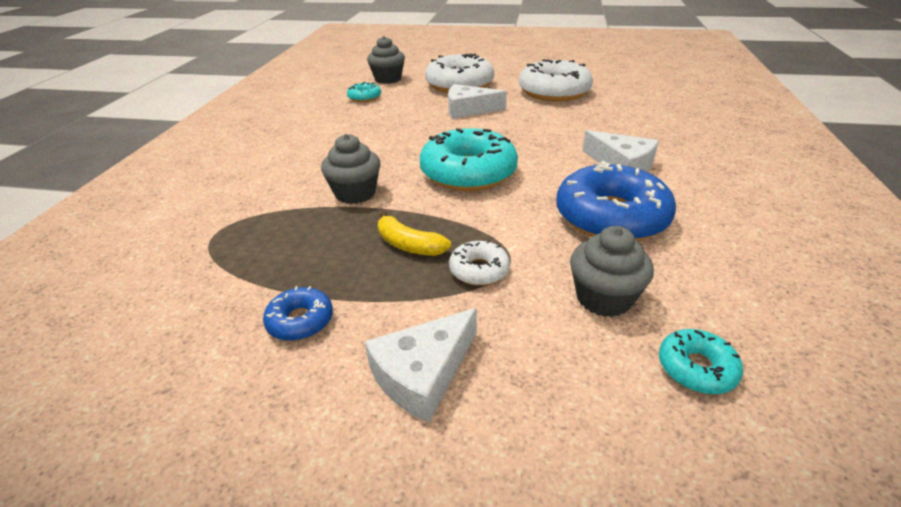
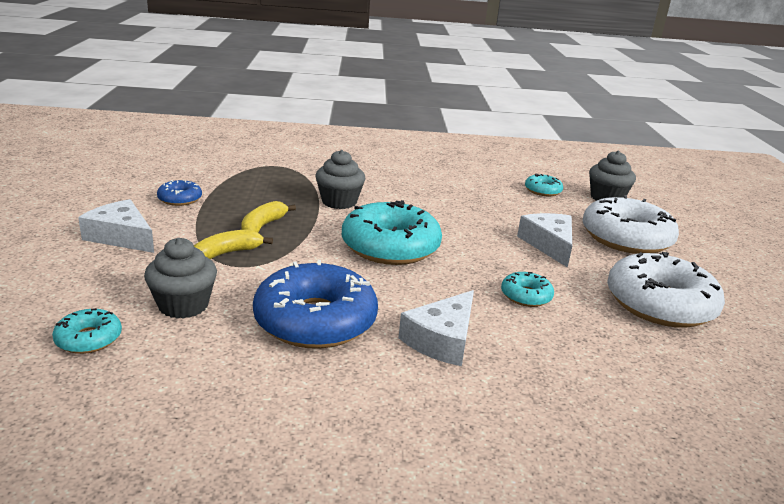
camera: 75 degrees right, 10 degrees down
(479, 270) = (228, 253): white donut -> yellow banana
(551, 128) = (526, 296): none -> turquoise donut

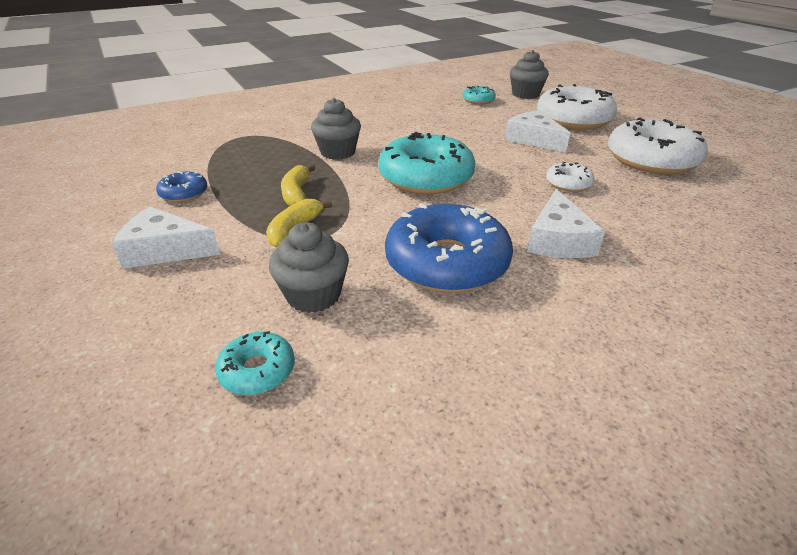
camera: 25 degrees left, 10 degrees up
(526, 296) = (568, 183): turquoise donut -> white donut

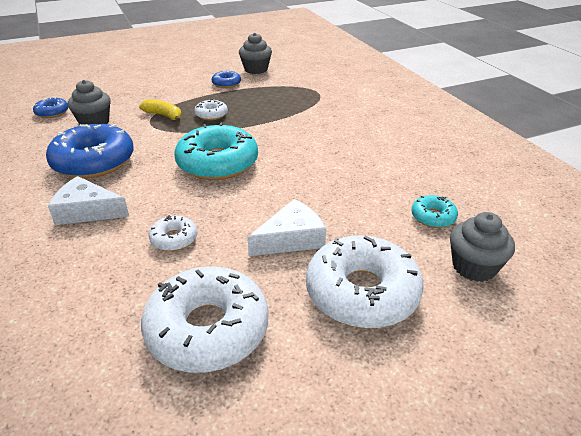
camera: 95 degrees right, 0 degrees up
(165, 250) = (163, 86): white cheese -> none
(257, 370) = (52, 112): turquoise donut -> blue donut
(297, 193) = (211, 115): yellow banana -> white donut
(338, 152) = (278, 127): grey cupcake -> grey cupcake (256, 69)

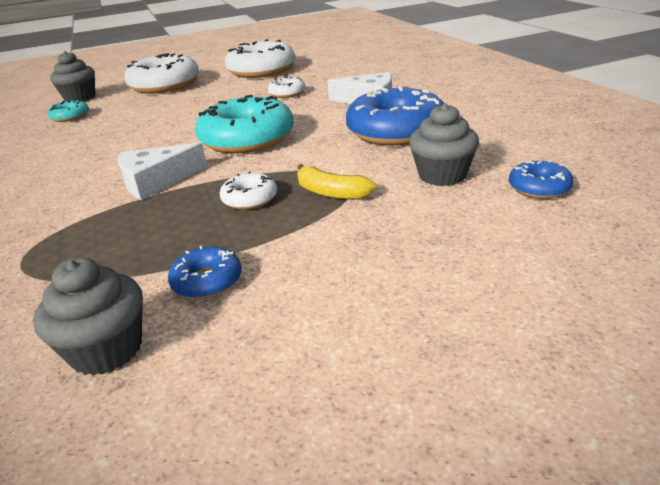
camera: 175 degrees left, 5 degrees down
(291, 239) = (195, 99): white cheese -> white cheese (156, 181)

